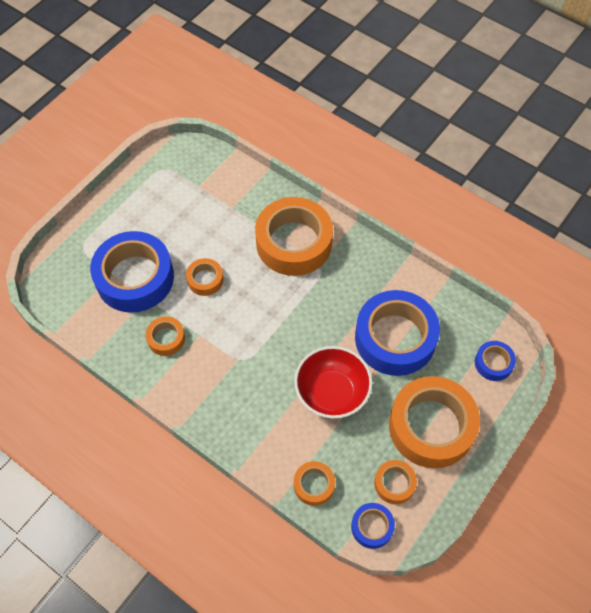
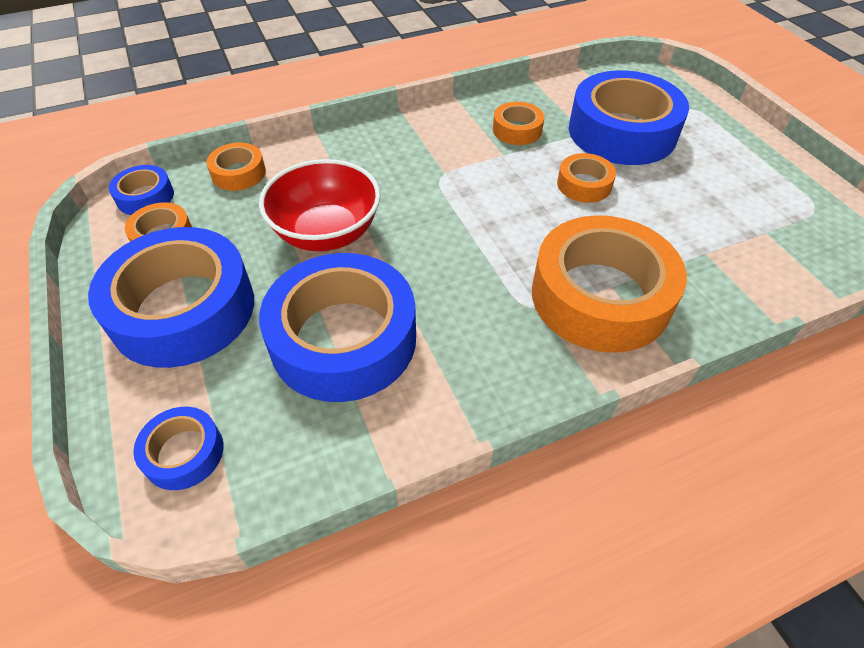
camera: 120 degrees right, 10 degrees down
(431, 426) = (183, 309): orange tape -> blue tape

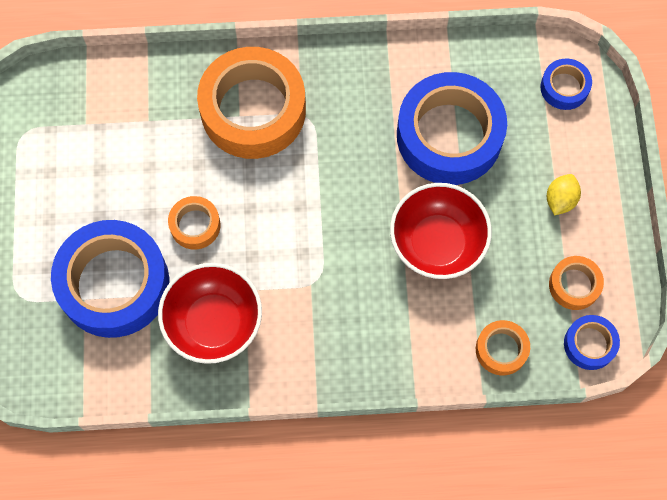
camera: 160 degrees left, 20 degrees up
(183, 309) = (560, 200): blue tape -> yellow lemon
(517, 130) = (214, 323): orange tape -> red bowl

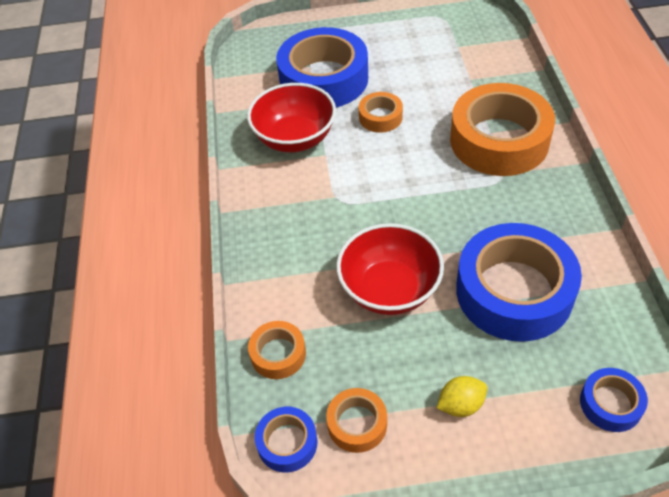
camera: 90 degrees right, 20 degrees down
(560, 200) = (460, 405): yellow lemon -> yellow lemon turned 45 degrees counterclockwise

